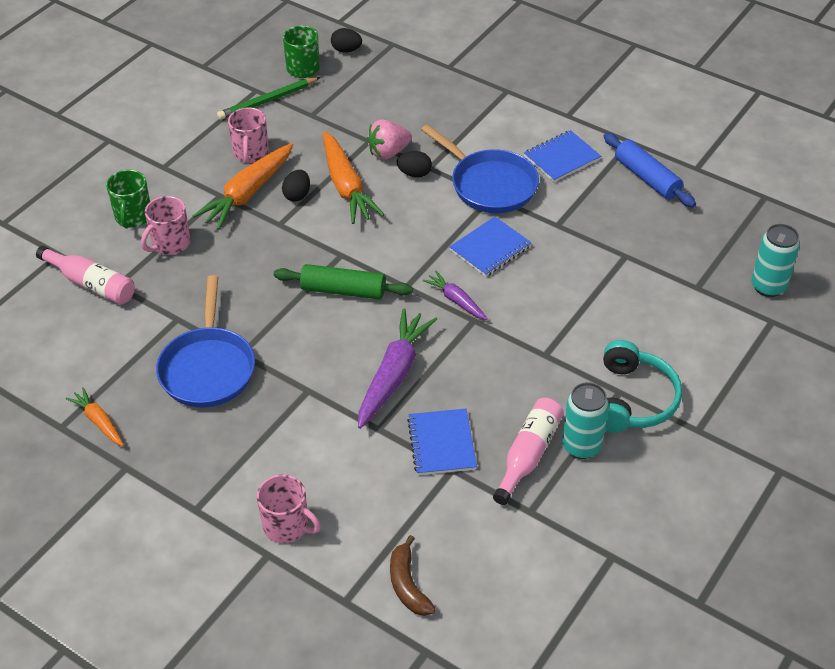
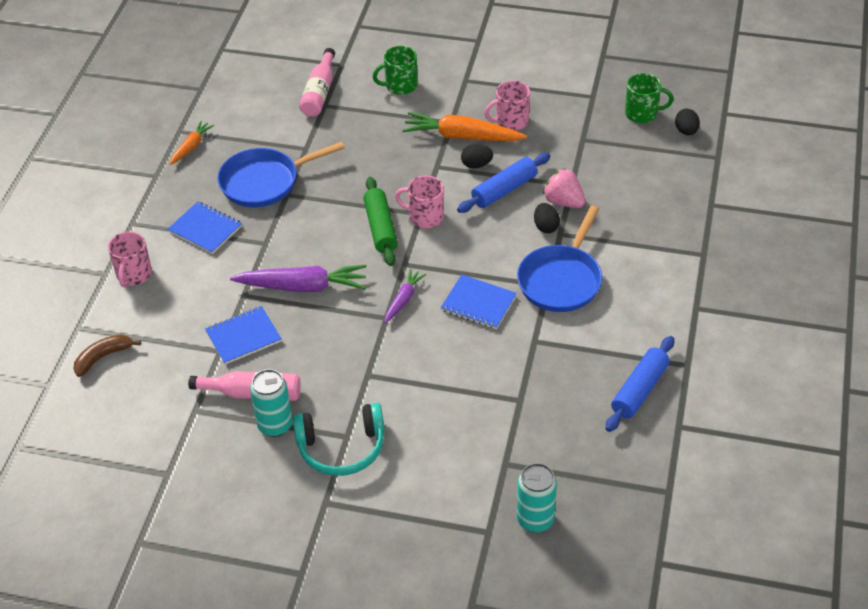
camera: 70 degrees right, 0 degrees up
(170, 243) = (382, 115): pink mug -> pink mug (425, 217)
(268, 101) = (583, 108): green pencil -> none
(346, 186) = (504, 190): orange carrot -> blue rolling pin
(561, 158) = (630, 319): blue notebook -> blue notebook (205, 229)

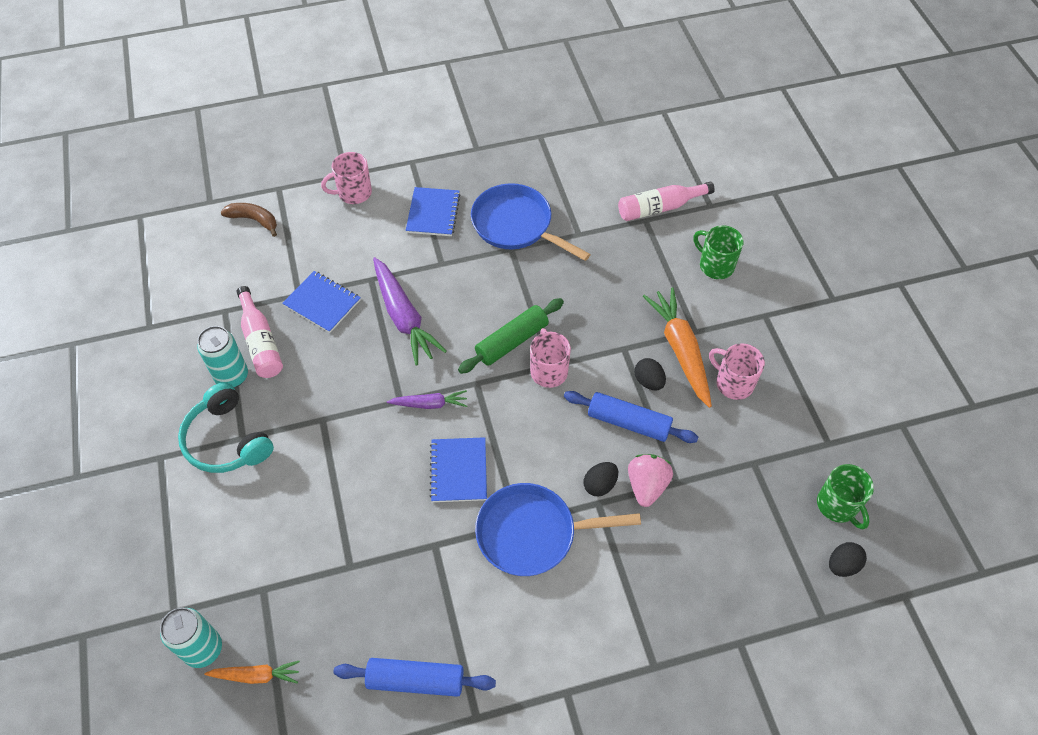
camera: 60 degrees right, 10 degrees up
(191, 147) = (526, 153): orange carrot -> orange carrot (256, 675)

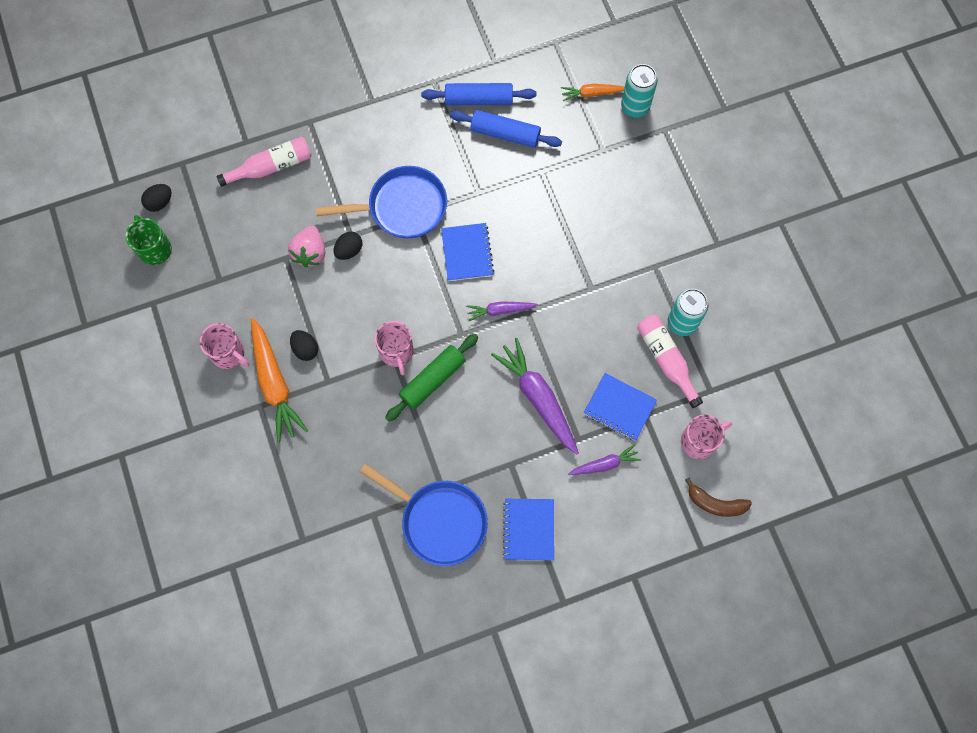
camera: 175 degrees right, 15 degrees up
(227, 440) = (667, 263): turquoise headphones -> none
(350, 257) = (605, 464): none -> purple carrot
(353, 193) = (619, 550): pink mug -> pink mug (699, 441)
(628, 423) = (324, 307): blue rolling pin -> blue rolling pin (505, 133)
(659, 208) = (286, 558): pink bottle -> pink bottle (271, 166)
(715, 265) = (233, 486): green mug -> none

